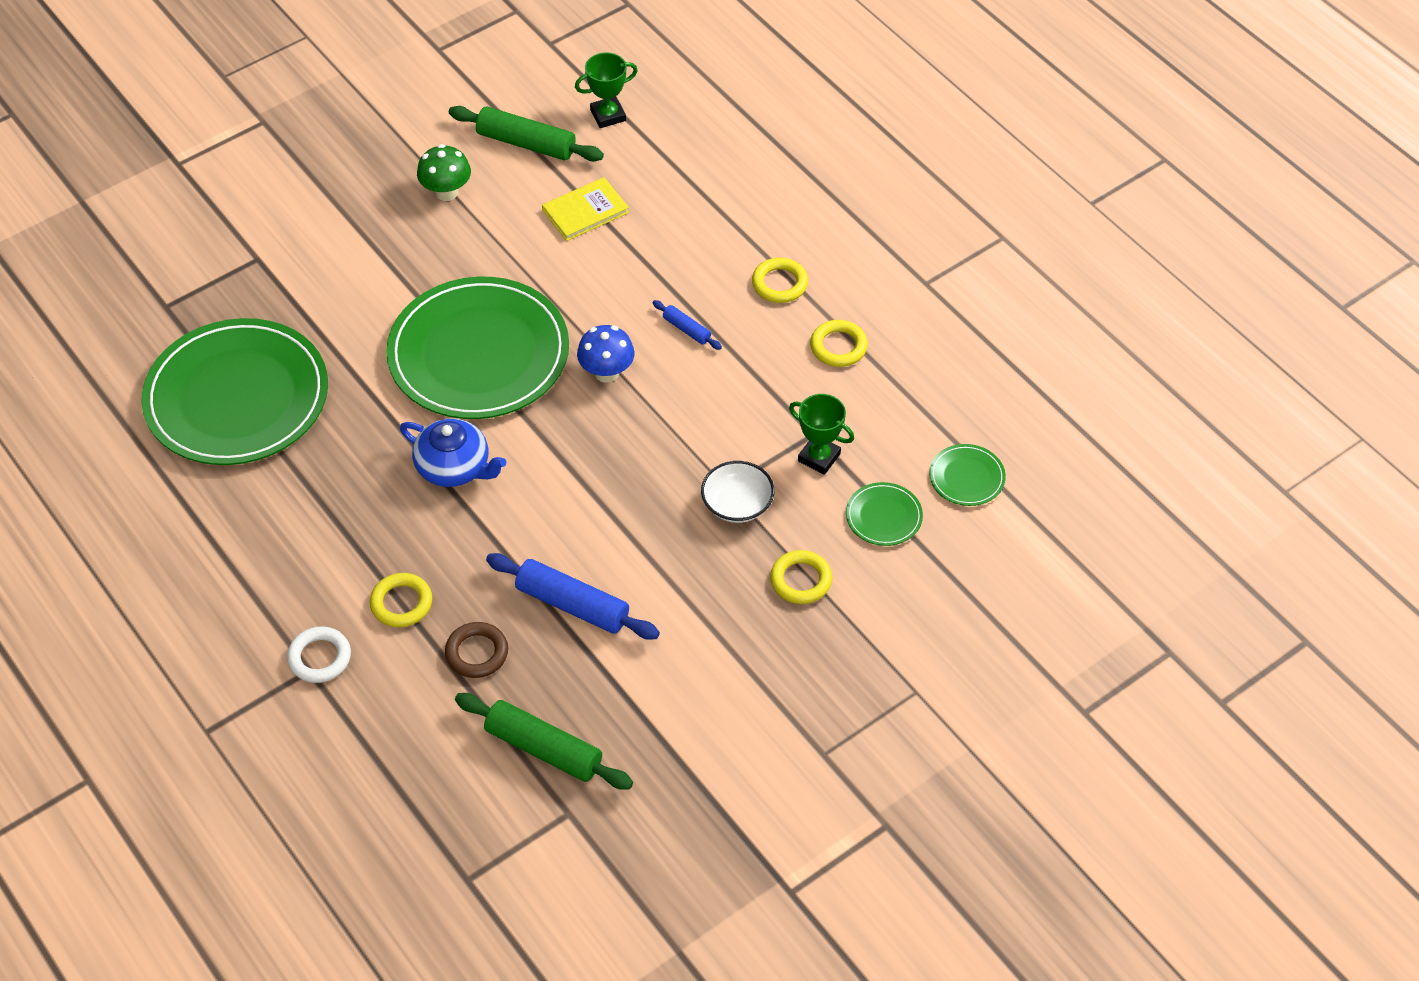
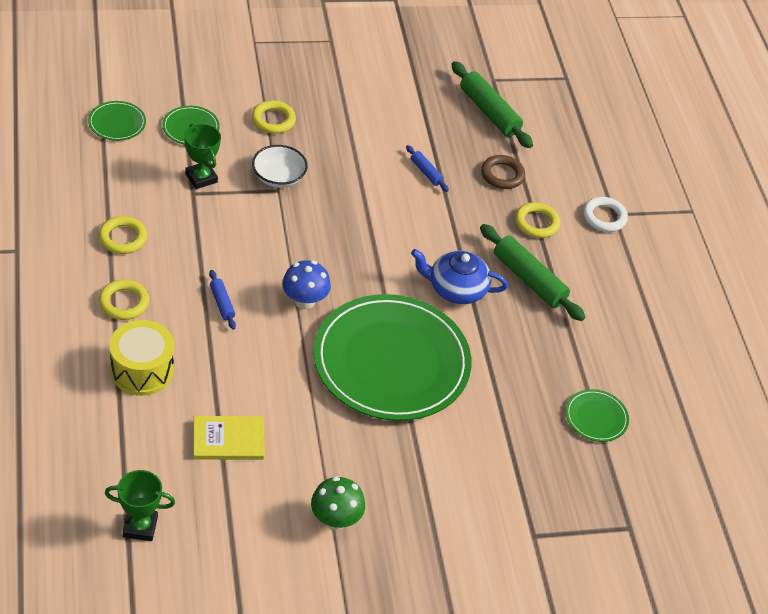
camera: 160 degrees left, 5 degrees down
(237, 397) = (596, 417): green plate -> green plate, size x0.40
(454, 467) = (456, 289): blue teapot -> blue teapot turned 45 degrees counterclockwise
(526, 143) = (234, 534): green rolling pin -> green rolling pin (529, 279)
(572, 605) = (426, 172): blue rolling pin -> blue rolling pin, size x0.50
(710, 232) = (142, 370): none -> yellow drum

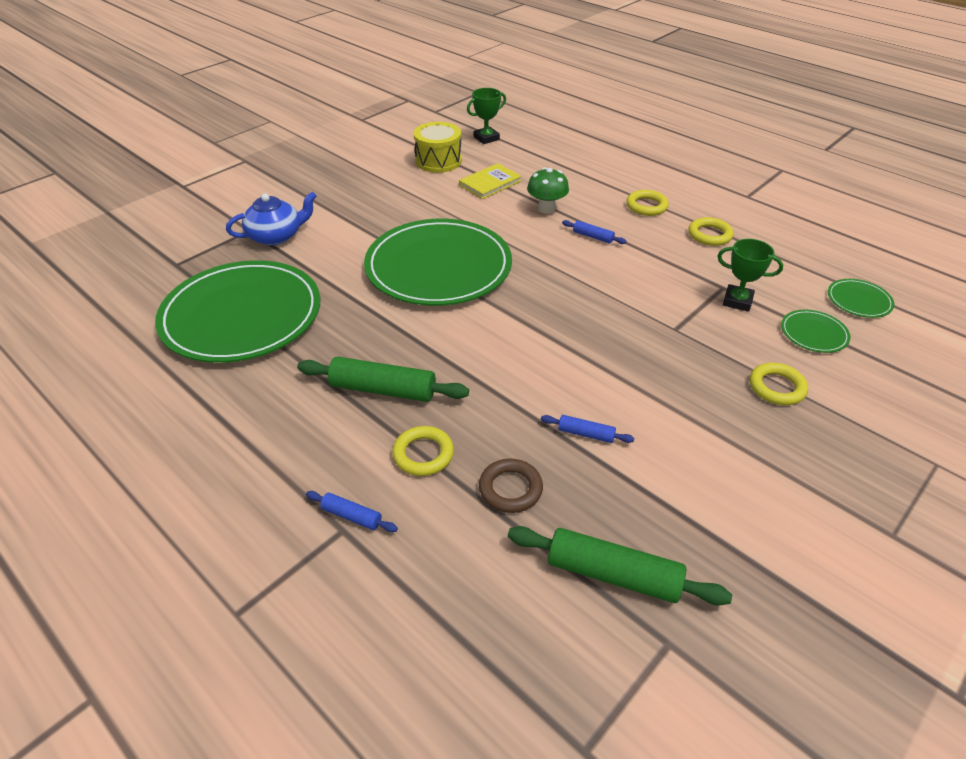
camera: 150 degrees right, 5 degrees down
(142, 370) = (583, 185): yellow drum -> yellow drum (438, 161)
(278, 177) = (691, 339): white bowl -> none
(304, 301) = (544, 267): blue mushroom -> none
(335, 519) = (386, 183): green mushroom -> green mushroom (546, 208)
(456, 289) = (442, 342): blue teapot -> blue teapot (276, 236)
(596, 417) = (241, 315): green plate -> green plate, size x2.49
(604, 217) = (351, 516): white ring -> blue rolling pin

